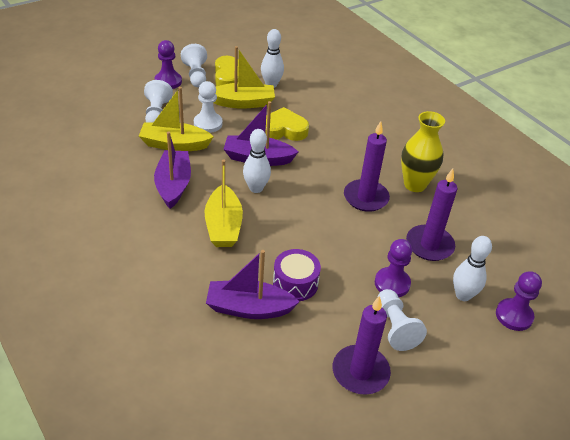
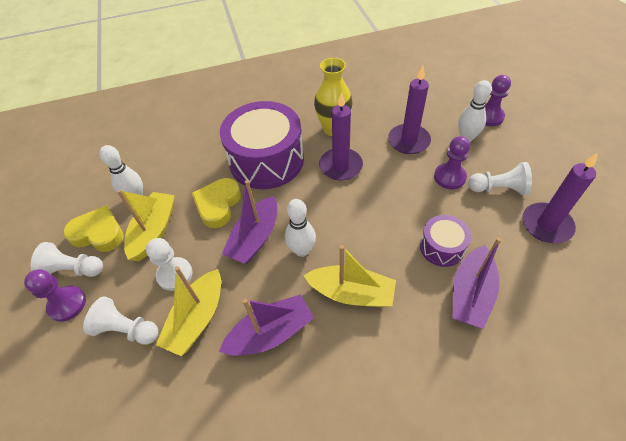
camera: 65 degrees left, 10 degrees up
(173, 185) = (271, 333): purple boat -> purple boat turned 135 degrees clockwise
(348, 147) = (266, 160): none -> purple drum

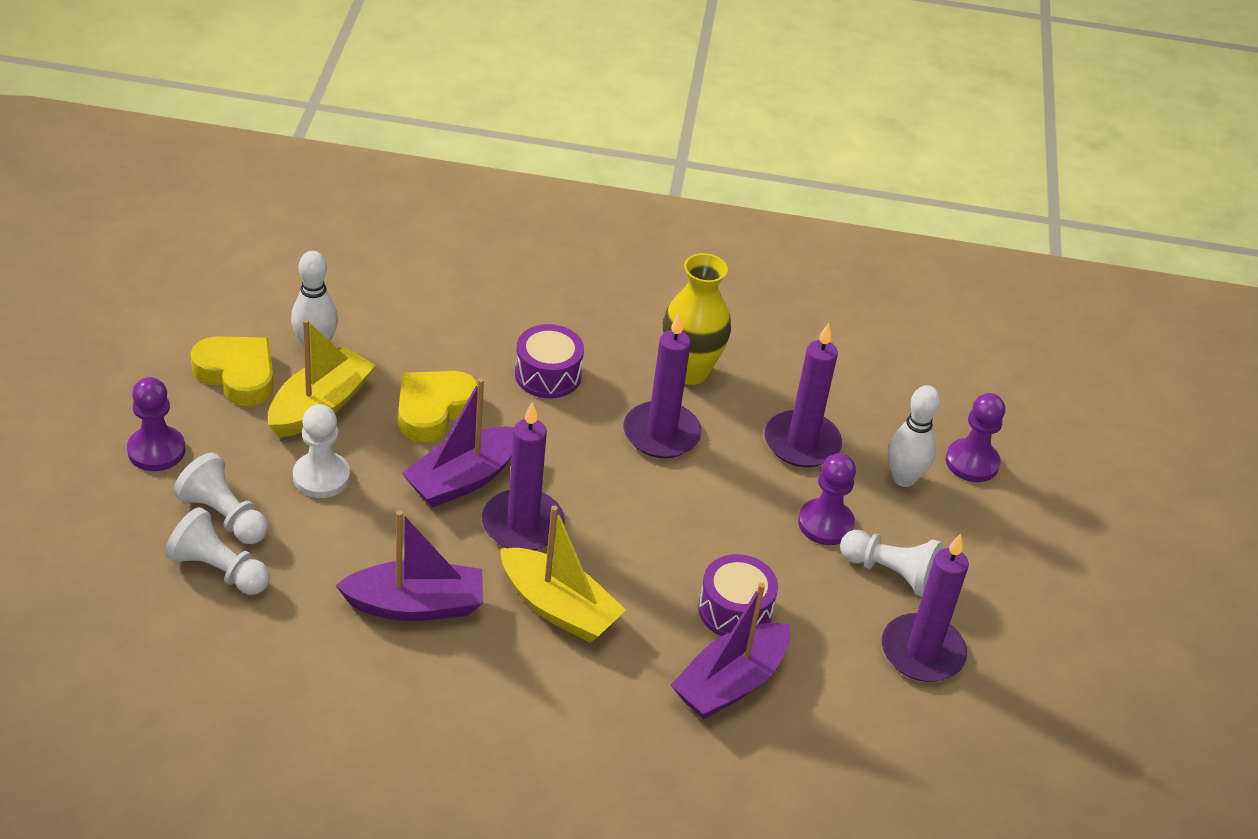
camera: 15 degrees right, 10 degrees down
(73, 269) = (182, 409): white pawn -> white pawn (219, 570)
(197, 319) = (325, 545): yellow boat -> none
(266, 160) = (548, 375): purple drum -> purple drum, size x0.49
(302, 250) = (522, 524): white bowling pin -> purple candle

